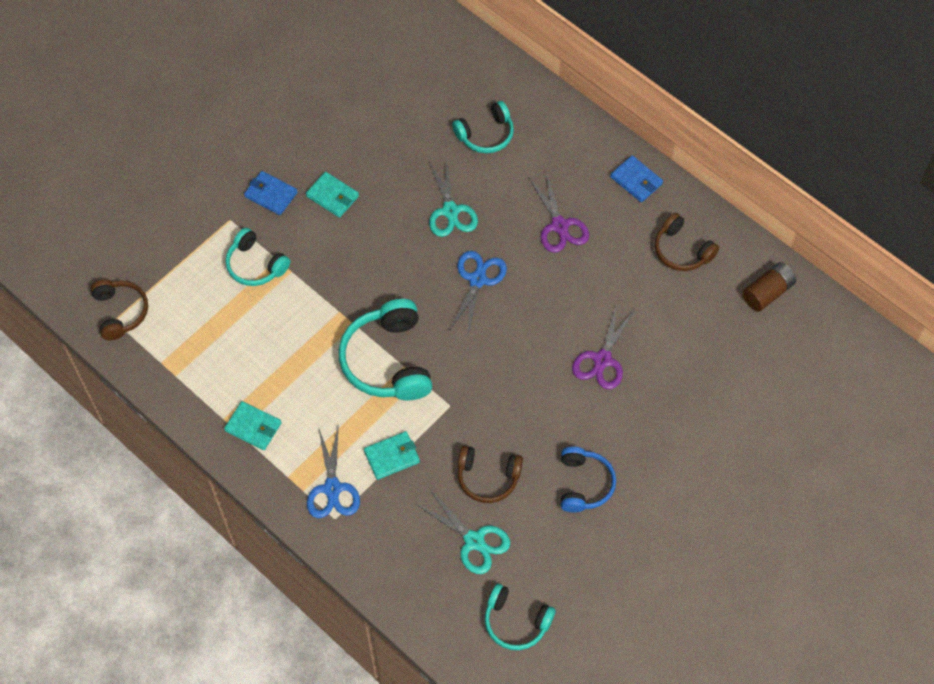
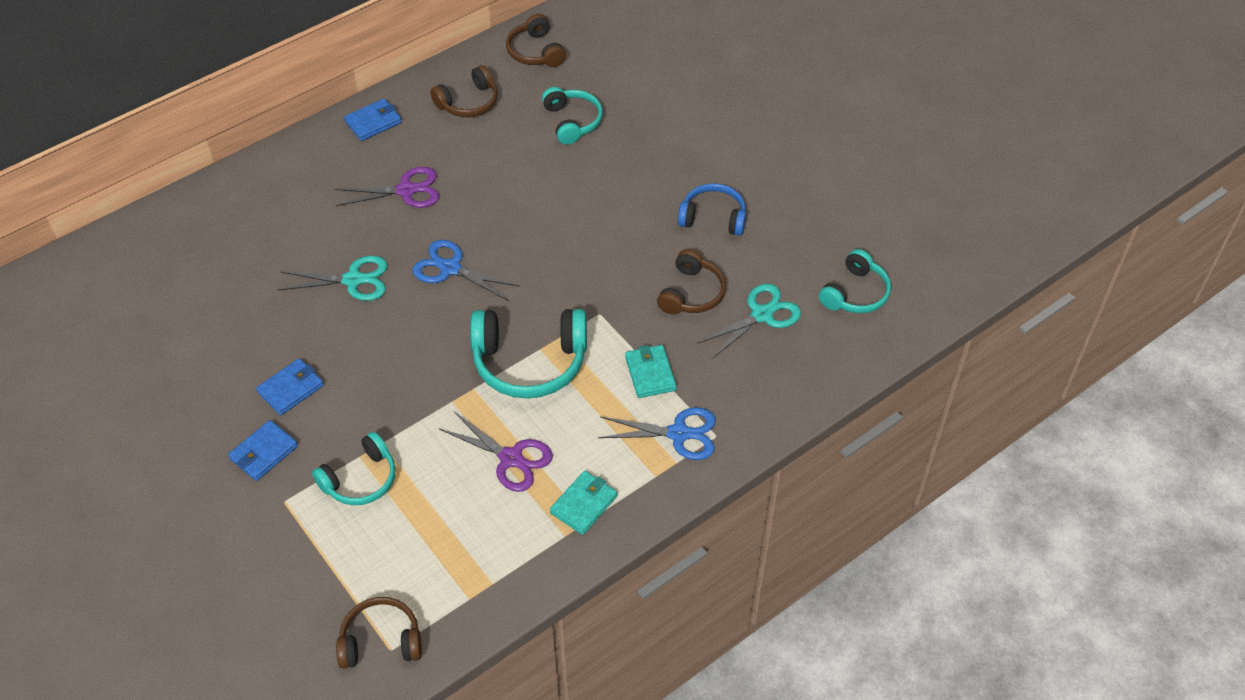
camera: 80 degrees left, 10 degrees down
(332, 196) = (291, 389): turquoise wallet -> blue wallet
(486, 135) = (264, 235): turquoise headphones -> turquoise headphones (572, 121)
(602, 360) = (576, 182): purple scissors -> purple scissors (511, 458)
(767, 292) = (535, 51): brown battery -> brown headphones

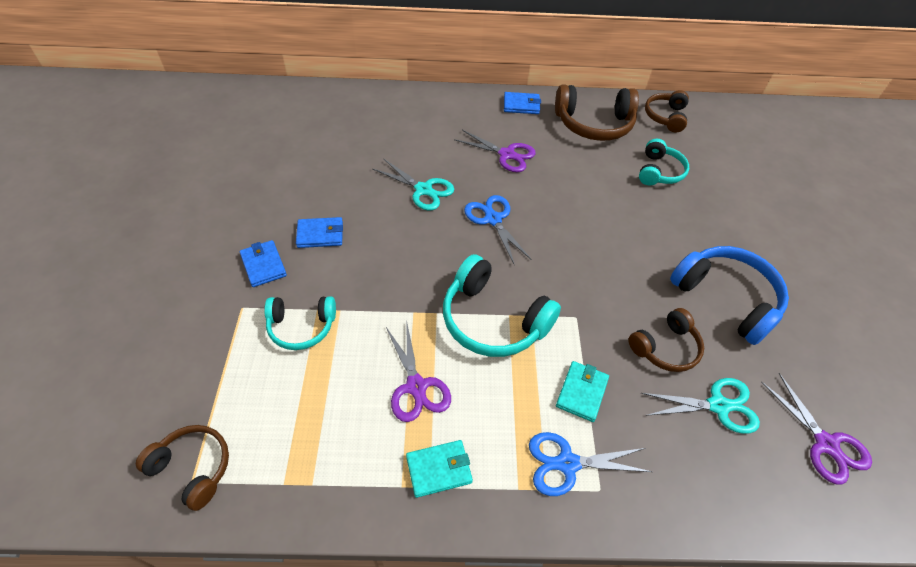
camera: 35 degrees right, 0 degrees up
(264, 452) = (263, 265): blue wallet -> blue wallet turned 75 degrees clockwise
(468, 102) = (594, 124): brown headphones -> brown headphones, size x1.62
(678, 433) = (567, 463): blue scissors -> blue scissors turned 135 degrees clockwise
(713, 218) = (726, 298): blue headphones -> blue headphones, size x1.62
(855, 293) = (826, 444): turquoise headphones -> purple scissors

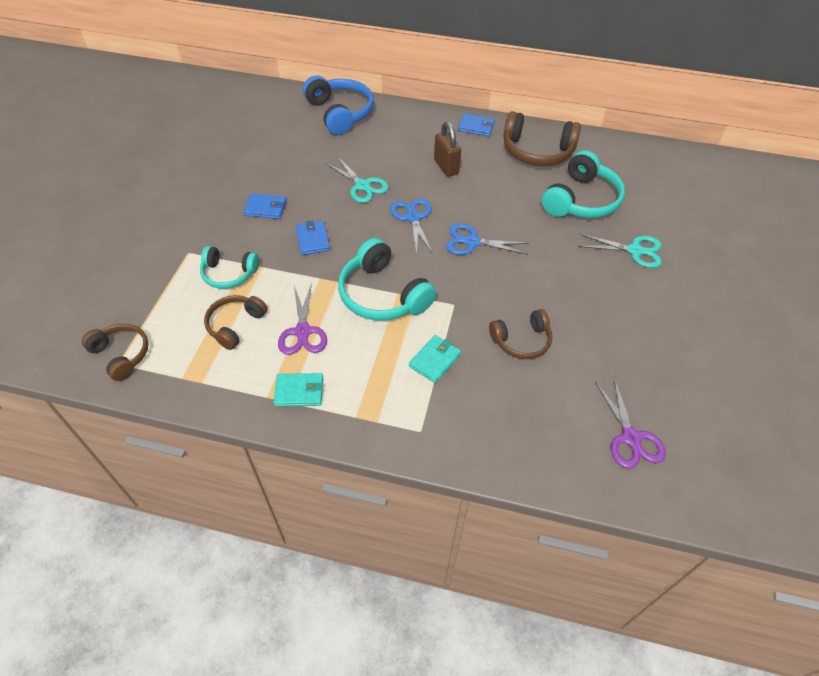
camera: 15 degrees right, 0 degrees up
(263, 265) = (214, 224): blue wallet -> blue wallet (313, 240)
(506, 154) = (446, 167): purple scissors -> brown padlock
(567, 463) = (402, 408): blue scissors -> blue scissors (472, 242)
(659, 171) = (581, 200): turquoise headphones -> turquoise headphones, size x1.62
(665, 117) = (609, 153): brown headphones -> brown headphones (235, 325)
(718, 405) = (548, 392): turquoise scissors -> turquoise scissors (634, 250)
(726, 298) = (595, 313): blue headphones -> blue headphones (340, 113)

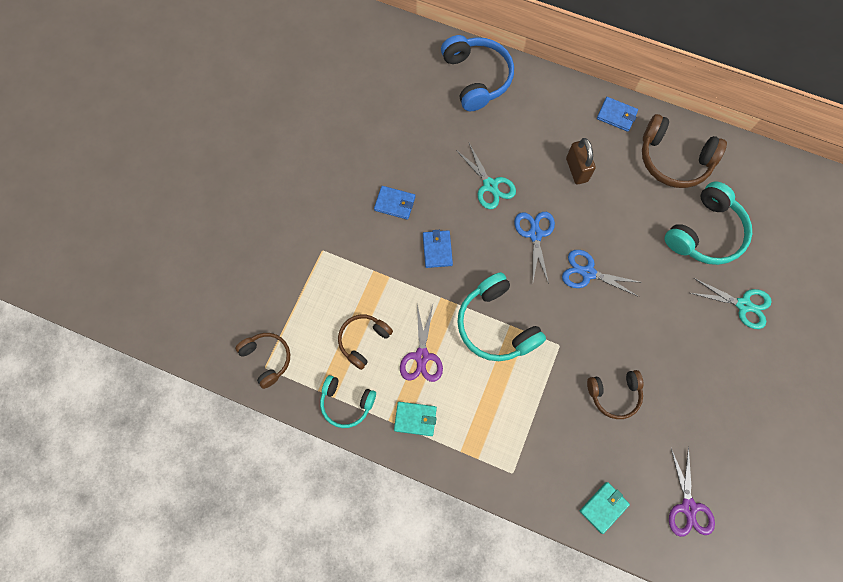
camera: 10 degrees right, 20 degrees up
(229, 274) = (359, 281): turquoise headphones -> turquoise headphones (346, 403)
(434, 360) = (534, 404): turquoise wallet -> turquoise wallet (603, 507)

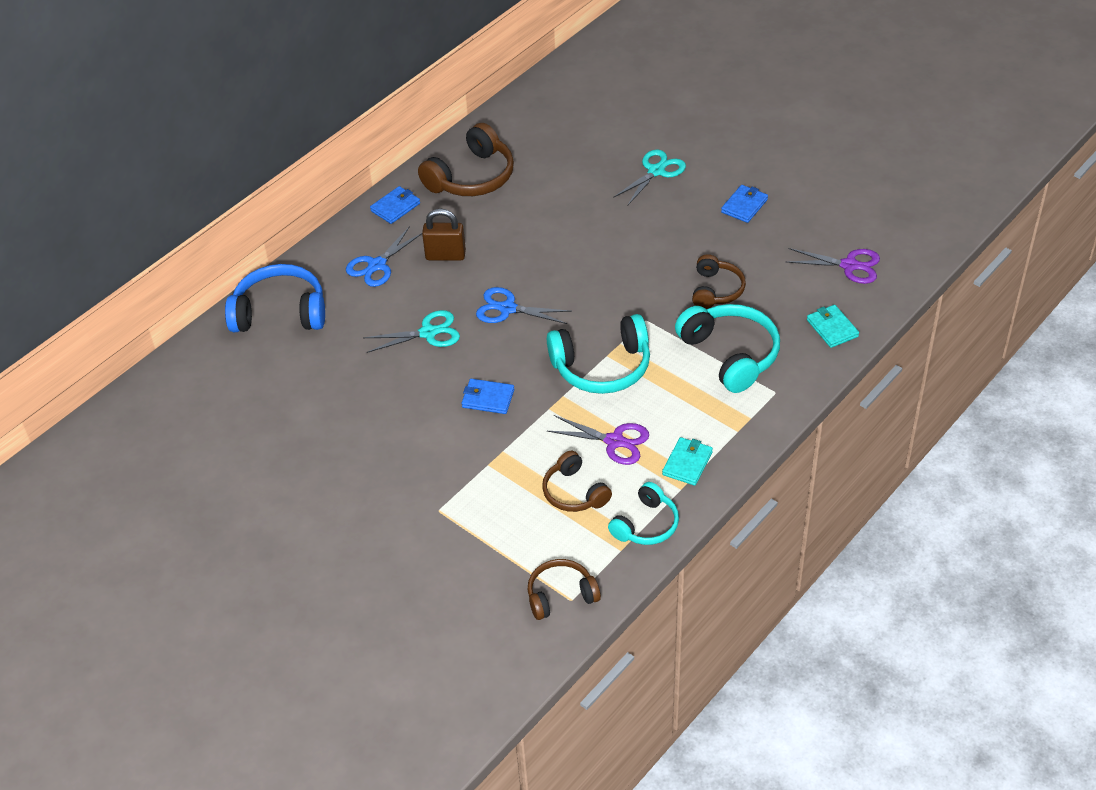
camera: 70 degrees left, 25 degrees down
(395, 203) = (409, 425): blue wallet -> blue wallet (744, 206)
(588, 273) = (572, 277): blue scissors -> blue scissors (377, 265)
(705, 233) = (566, 176): turquoise headphones -> turquoise headphones (730, 354)

